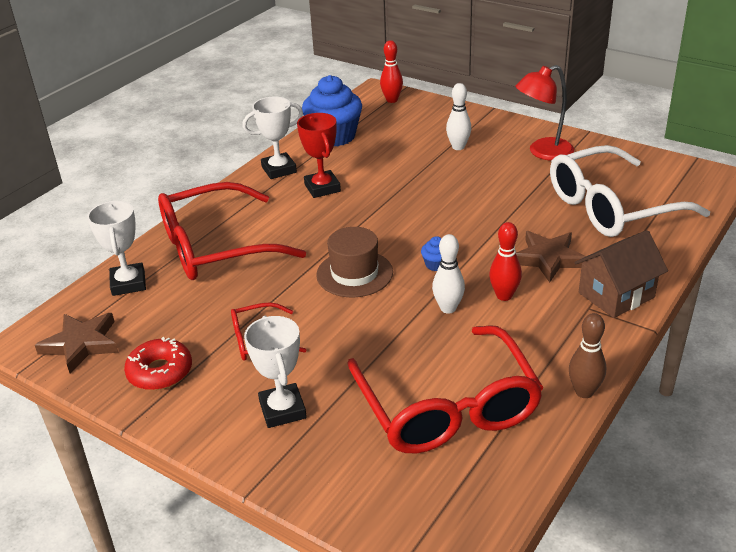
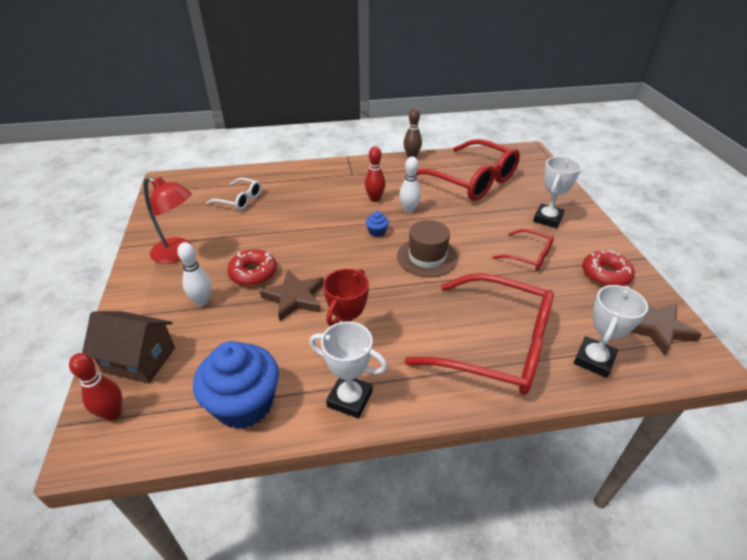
camera: 135 degrees left, 5 degrees up
(447, 407) = (471, 181): red glasses -> red glasses turned 105 degrees clockwise
(464, 176) = (253, 273): none -> red donut
(548, 258) = (322, 199): brown star -> brown star (294, 298)
(612, 207) = (240, 200): white glasses -> white glasses, size x0.48
(616, 295) = (332, 171): brown house -> brown house (139, 360)

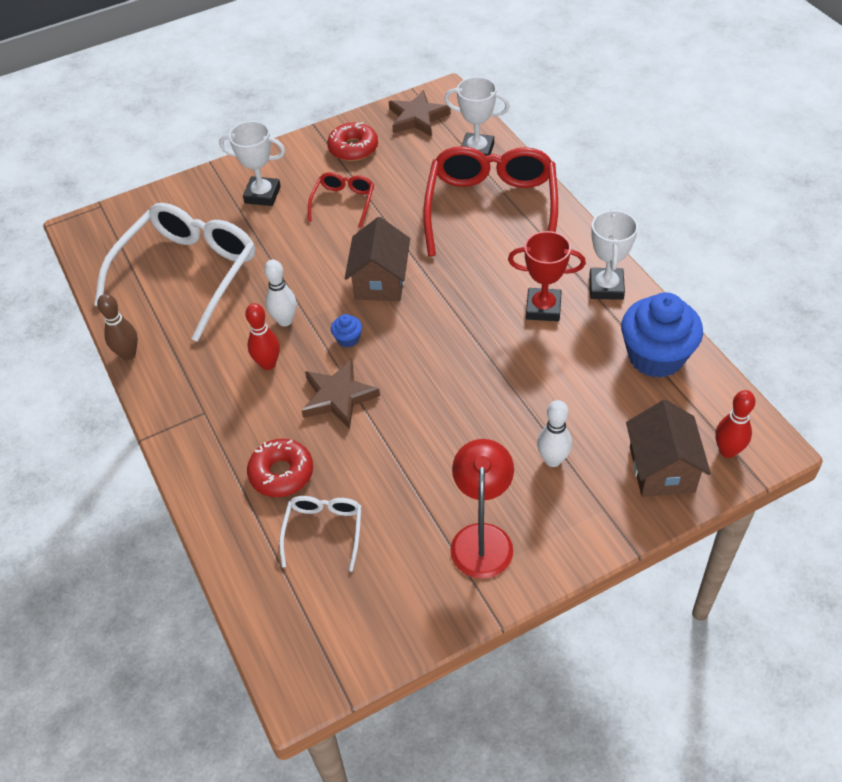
camera: 105 degrees left, 10 degrees up
(253, 273) = (482, 432): red donut -> red donut (281, 473)
(294, 298) = (504, 375): brown star -> brown star (338, 397)
(427, 257) = (380, 281): brown hat -> brown house
(471, 181) = (187, 274): red glasses -> white glasses

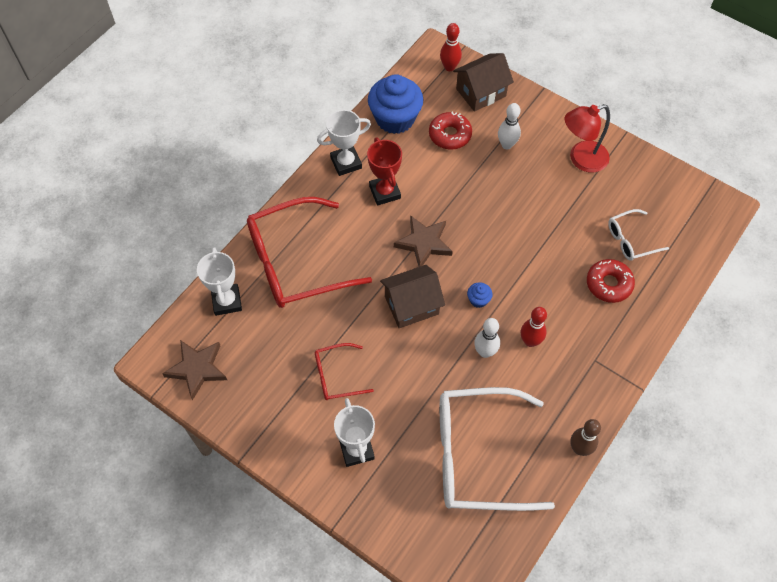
camera: 120 degrees left, 10 degrees up
(338, 397) = (531, 281): brown star -> brown star (424, 243)
(353, 148) = (262, 404): red donut -> red donut (450, 135)

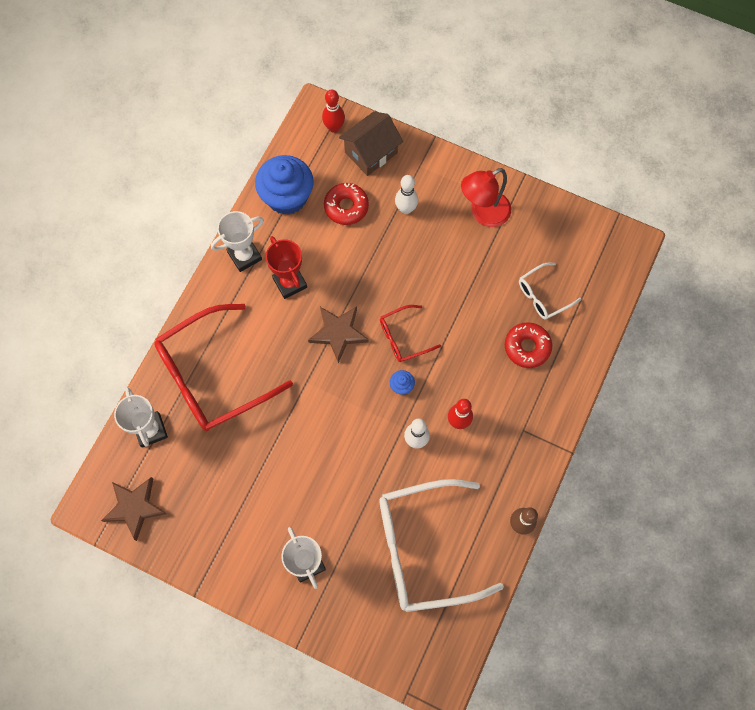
camera: 10 degrees left, 10 degrees up
(336, 376) = (275, 490): red glasses -> red glasses (403, 337)
(411, 305) = (336, 403): brown house -> none

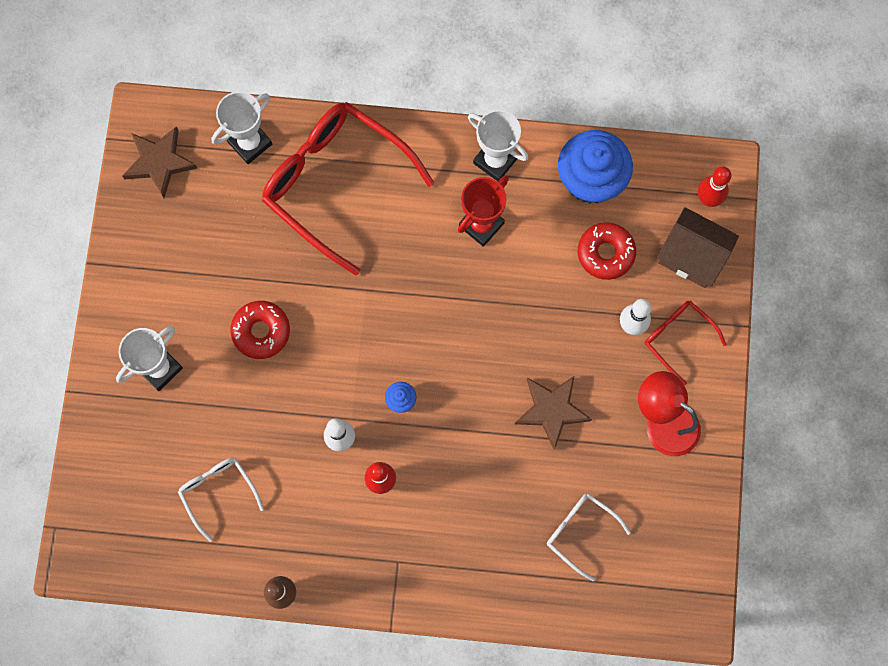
camera: 70 degrees right, 5 degrees up
(338, 333) = (439, 303): brown star -> brown star (552, 410)
(403, 337) = (462, 381): red glasses -> red glasses (678, 338)
(424, 548) = (218, 492): white glasses -> white glasses, size x0.48
(527, 347) = (504, 533): red donut -> red donut (261, 331)

